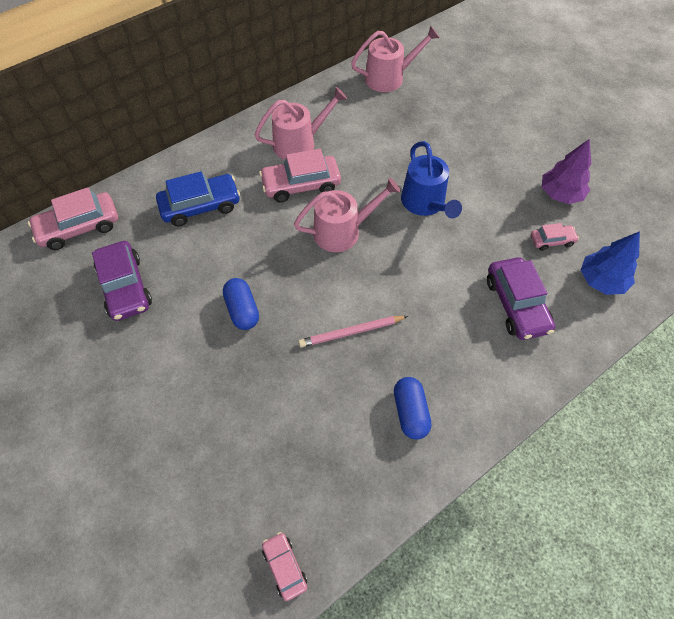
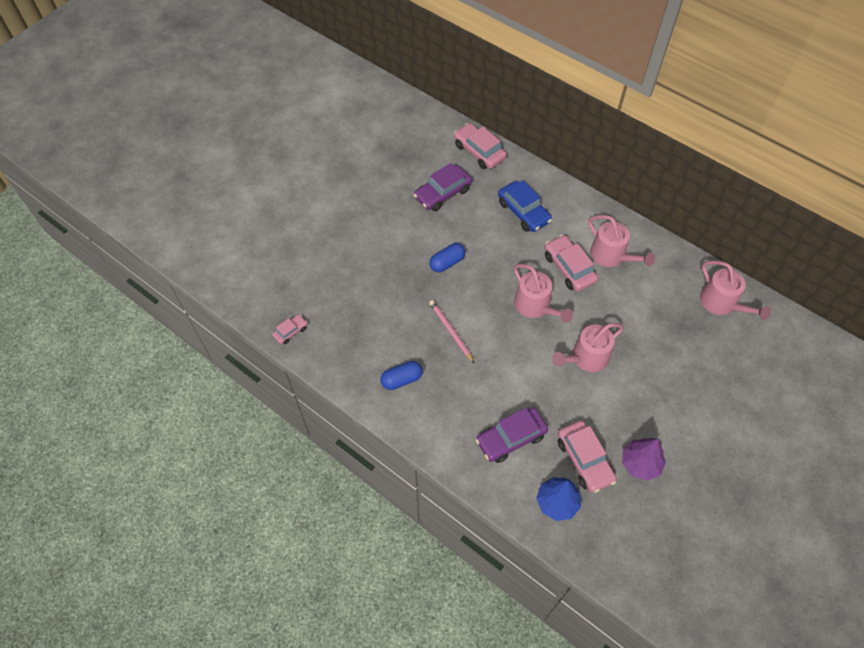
camera: 75 degrees right, 0 degrees up
(425, 203) = (586, 358): blue watering can -> pink watering can
(551, 241) = (584, 460): pink car -> pink car, size x1.85

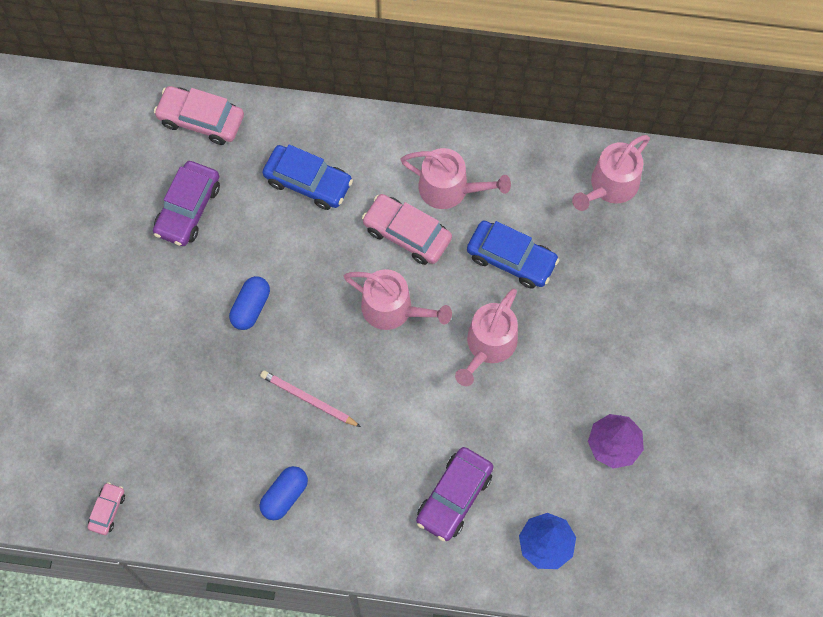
camera: 30 degrees left, 10 degrees up
(584, 460) = (550, 476): pink car -> none
(630, 314) = (511, 259): none -> blue car
(721, 303) = (610, 186): pink watering can -> pink watering can turned 105 degrees clockwise

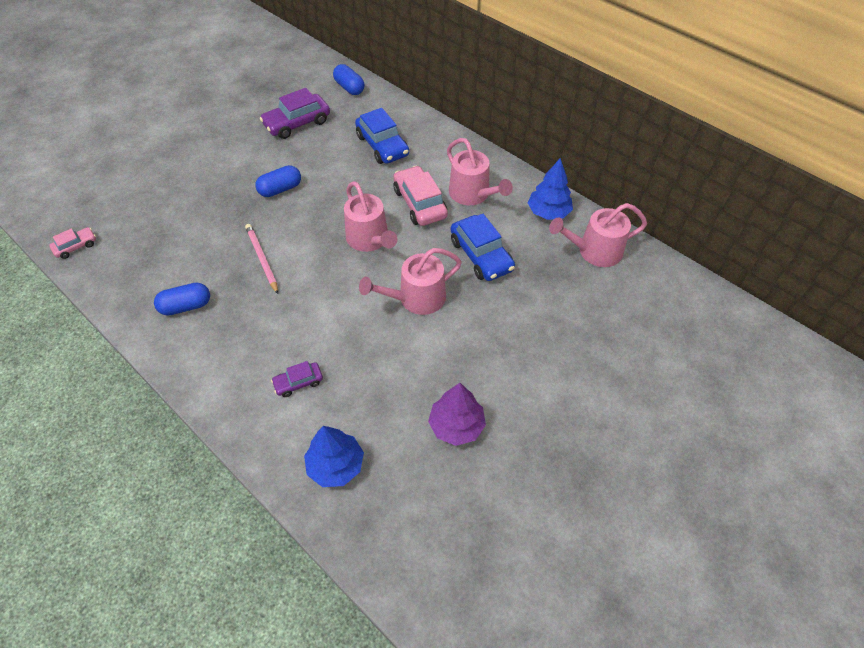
camera: 35 degrees right, 15 degrees down
(201, 120) = (349, 88): pink car -> blue capsule
(454, 497) = (298, 382): purple car -> purple car, size x0.54
(538, 165) = (548, 212): none -> blue tree

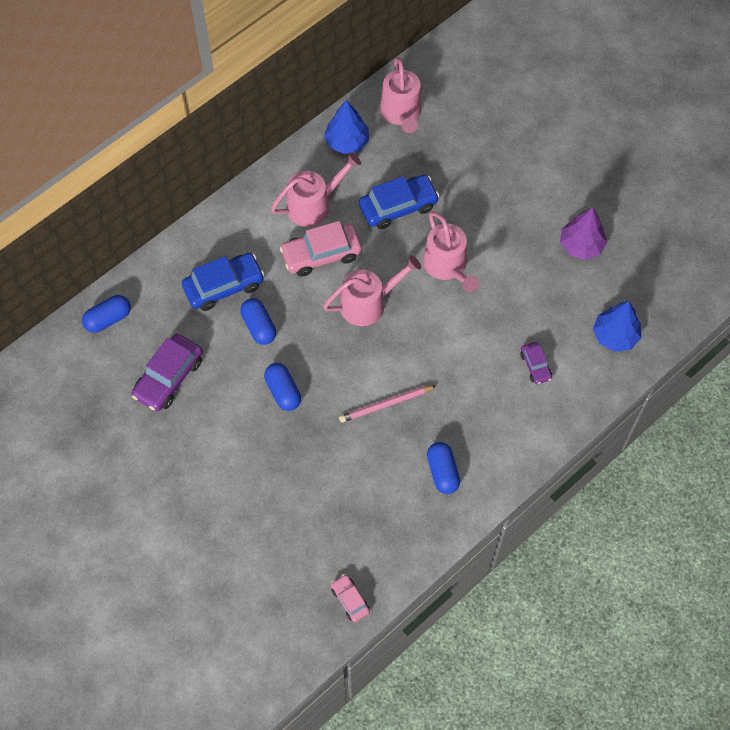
camera: 85 degrees left, 10 degrees up
(297, 123) = (169, 377): purple car -> purple car turned 60 degrees clockwise
(344, 169) = (259, 326): none -> blue capsule

